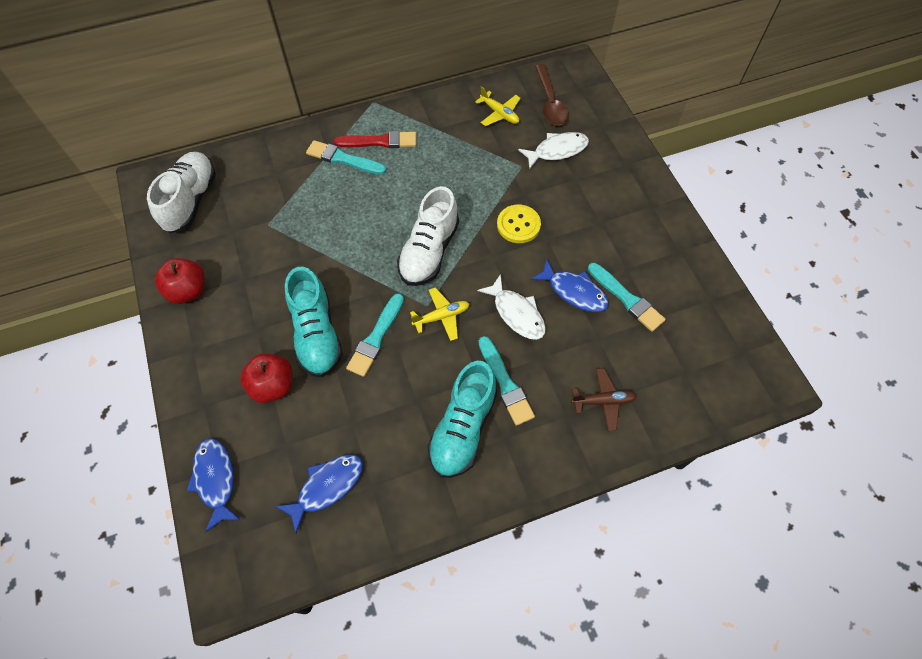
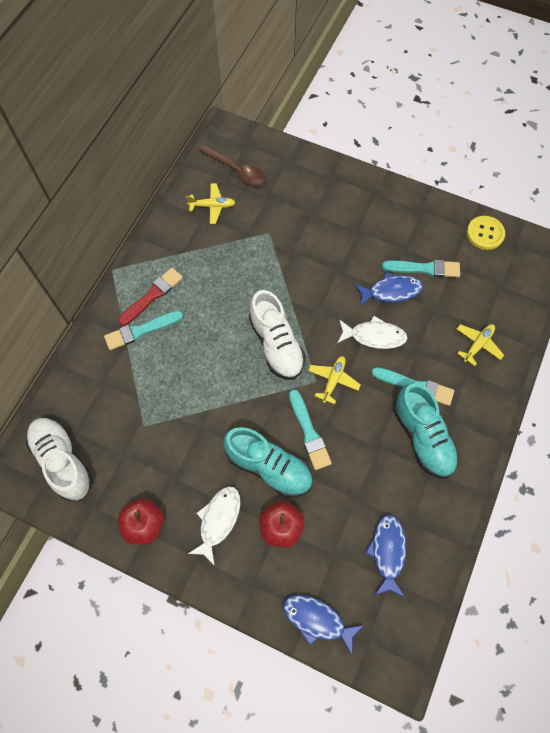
camera: 45 degrees left, 5 degrees up
(518, 225) = (311, 276): yellow button -> yellow button (485, 233)
(557, 150) = (279, 202): white fish -> white fish (218, 520)
(603, 401) = (477, 345): brown plane -> yellow plane

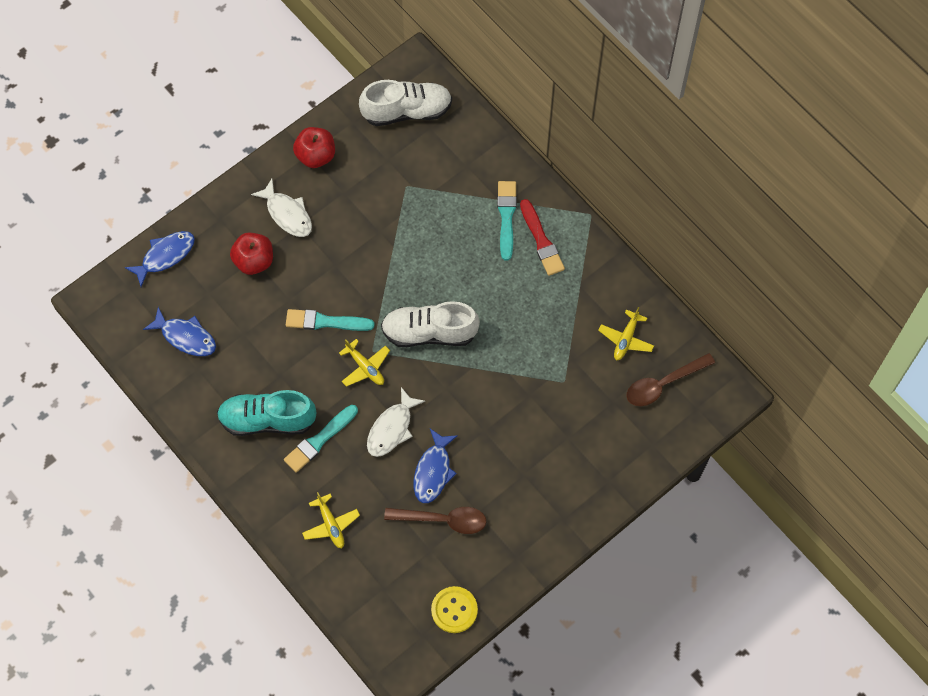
camera: 115 degrees right, 0 degrees up
(269, 467) = (312, 274): turquoise shoe -> none
(424, 269) = (443, 520): turquoise brush -> brown spoon

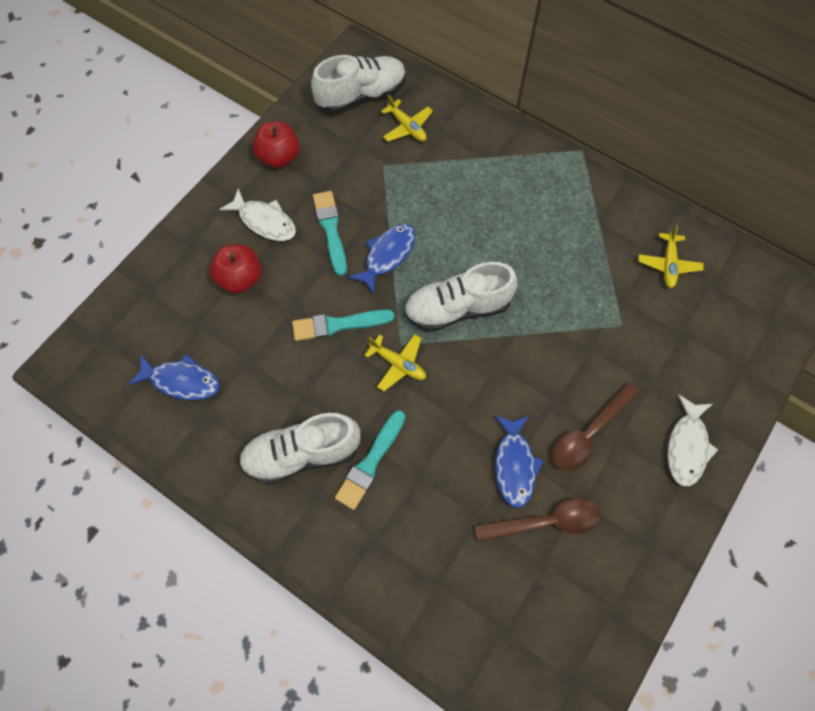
camera: 15 degrees left, 0 degrees up
(165, 256) = (138, 296): blue fish -> blue fish (387, 255)
(267, 420) = (302, 454): turquoise shoe -> white shoe
(331, 524) = (414, 564): yellow plane -> yellow plane (407, 127)
(392, 428) = (450, 426): white fish -> white fish (687, 446)
(454, 610) = (599, 635): yellow button -> none
(506, 217) = (497, 172): turquoise brush -> turquoise brush (331, 229)
(541, 241) = (542, 187): red brush -> none
(663, 384) = (727, 301): brown spoon -> brown spoon (588, 433)

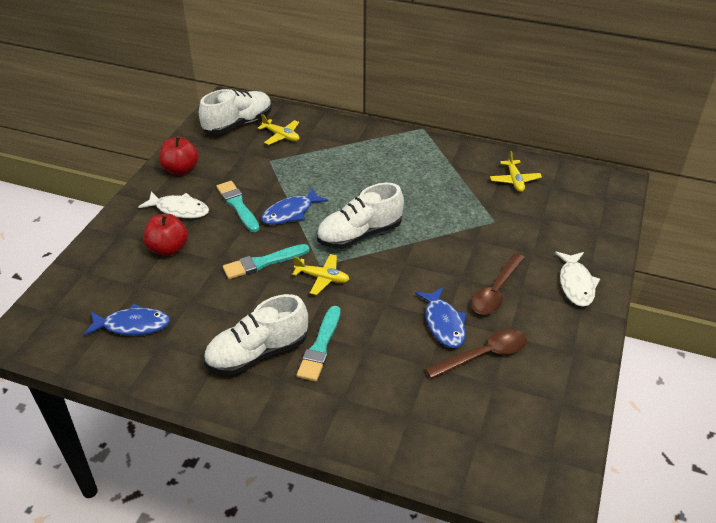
camera: 15 degrees left, 25 degrees down
(387, 255) = (290, 213): blue fish -> blue fish turned 150 degrees counterclockwise

